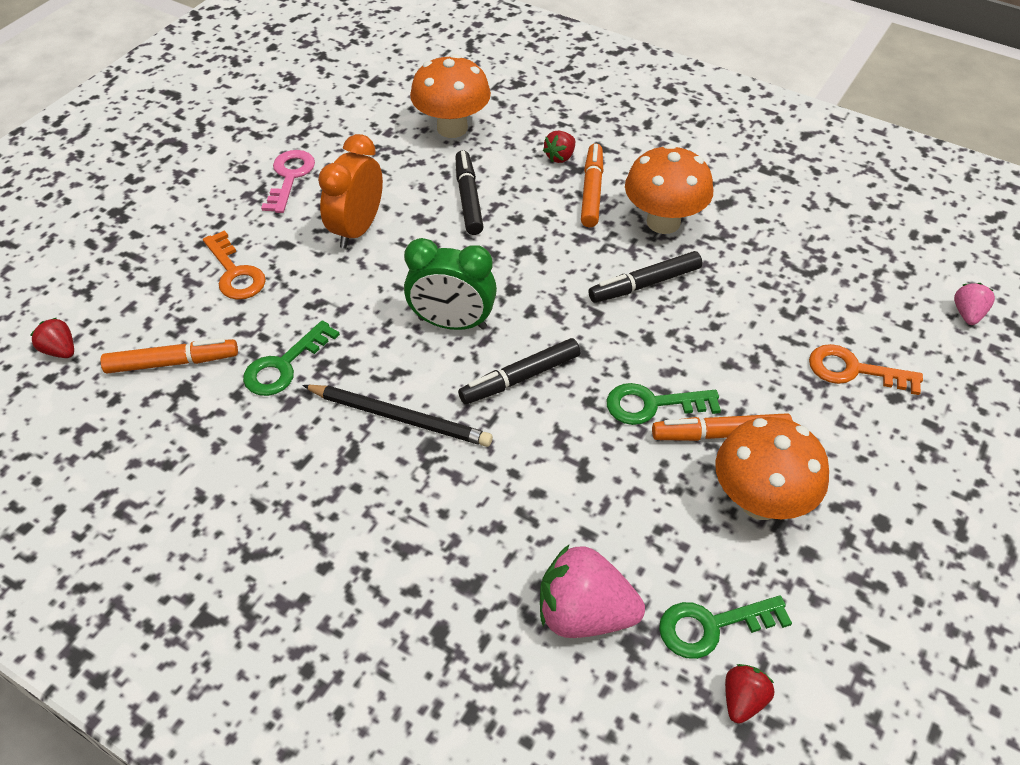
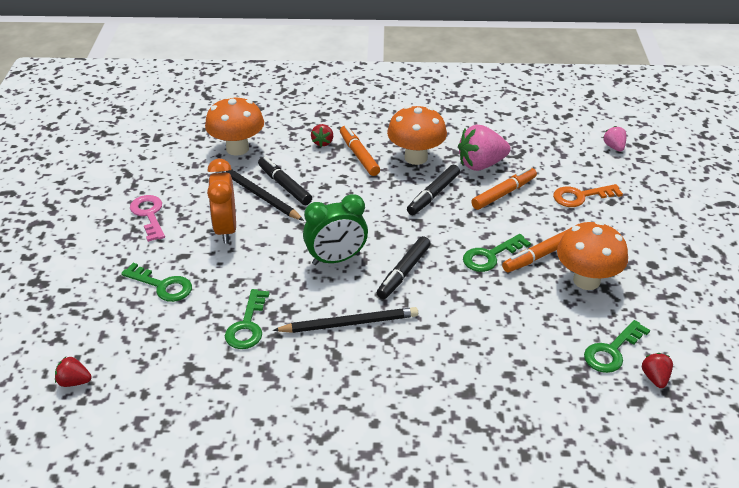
camera: 30 degrees left, 10 degrees down
(171, 362) = (166, 355): orange marker -> orange marker (503, 193)
(235, 273) = (162, 286): orange key -> green key
(429, 199) = (258, 195): none -> black pencil
(584, 614) = (543, 376): pink strawberry -> pink strawberry (481, 164)

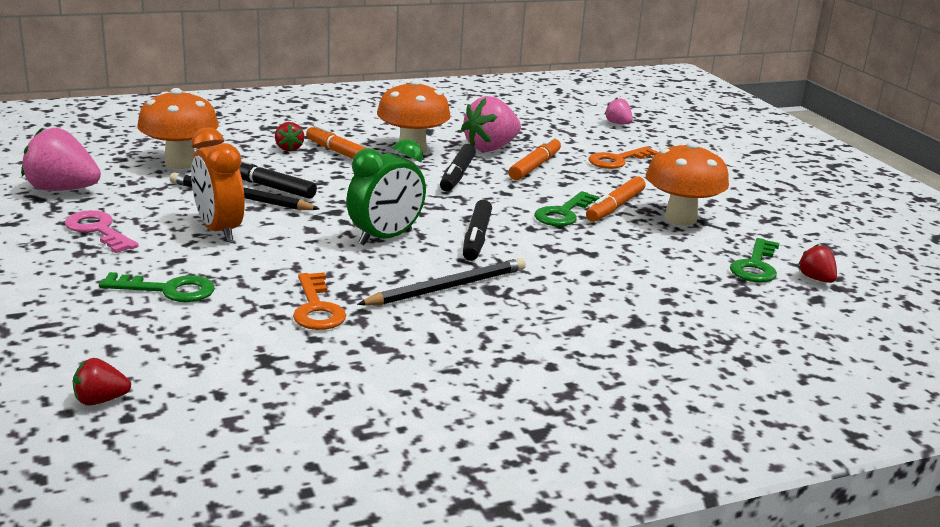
camera: 25 degrees left, 15 degrees down
(146, 166) = (62, 189): none -> pink strawberry
(247, 325) = (317, 308): green key -> orange key

